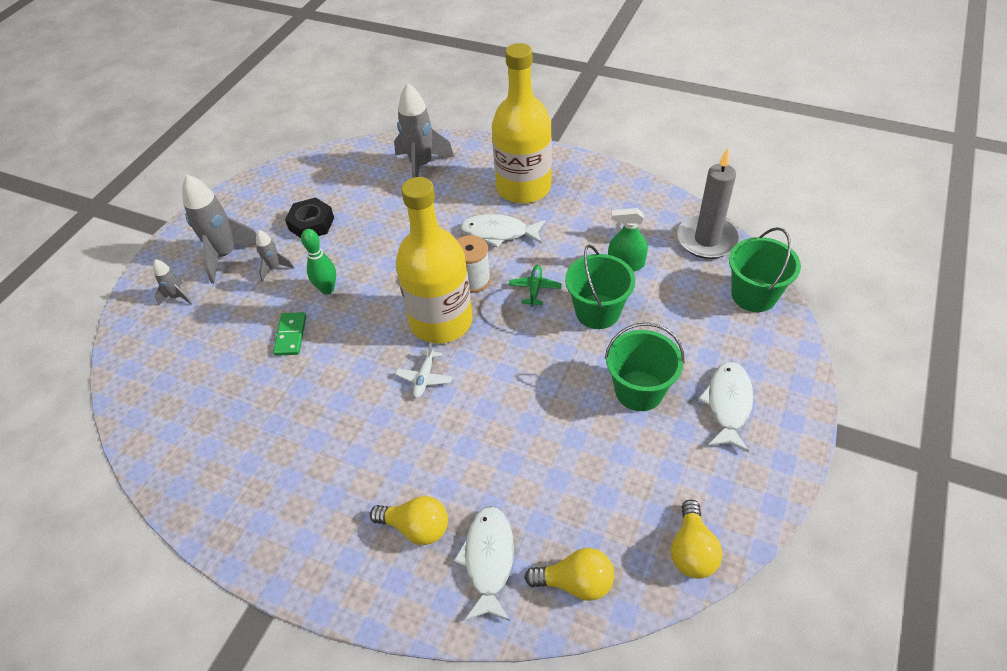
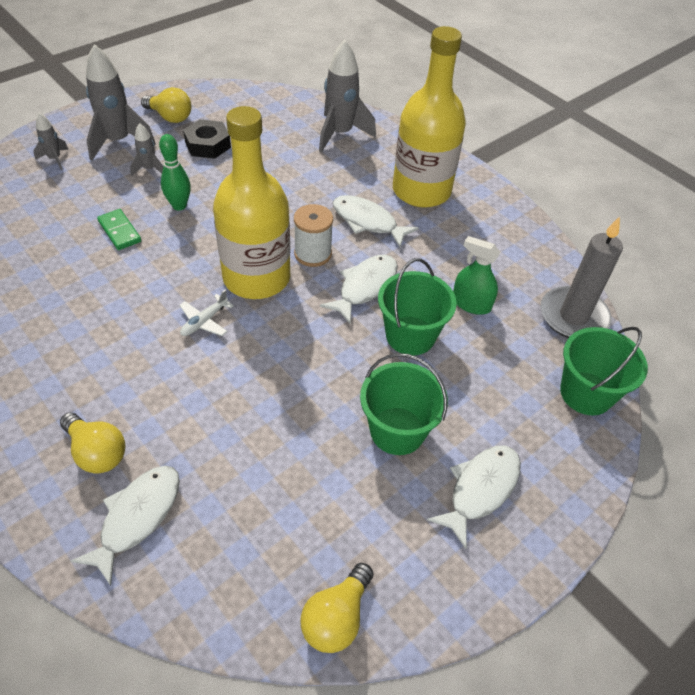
camera: 20 degrees right, 0 degrees up
(291, 335) = (120, 231): green domino -> green domino turned 60 degrees counterclockwise
(535, 288) = (365, 287): green plane -> white fish
(575, 582) = (200, 584): yellow light bulb -> yellow light bulb (170, 117)

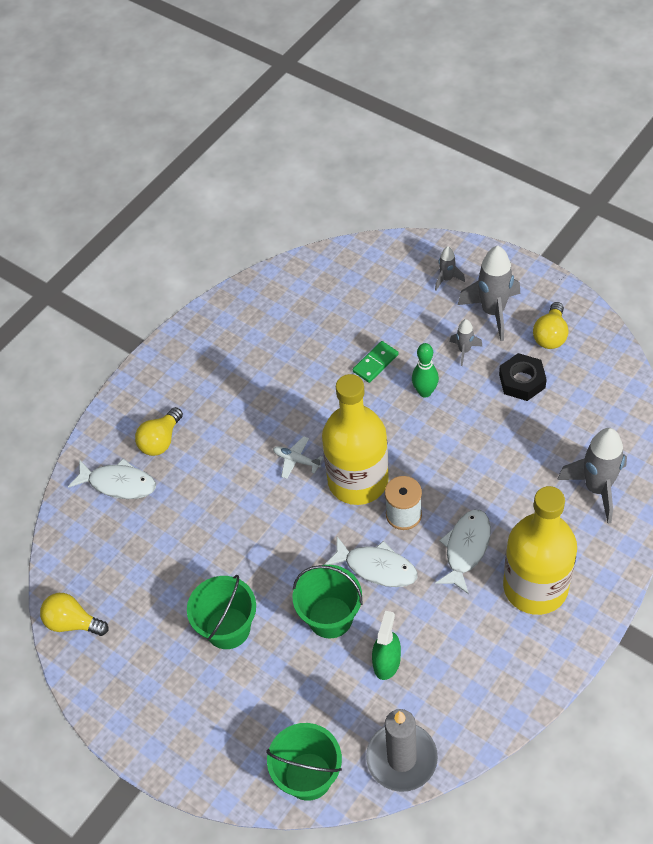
camera: 85 degrees right, 5 degrees up
(480, 490) = (188, 699): white fish -> none

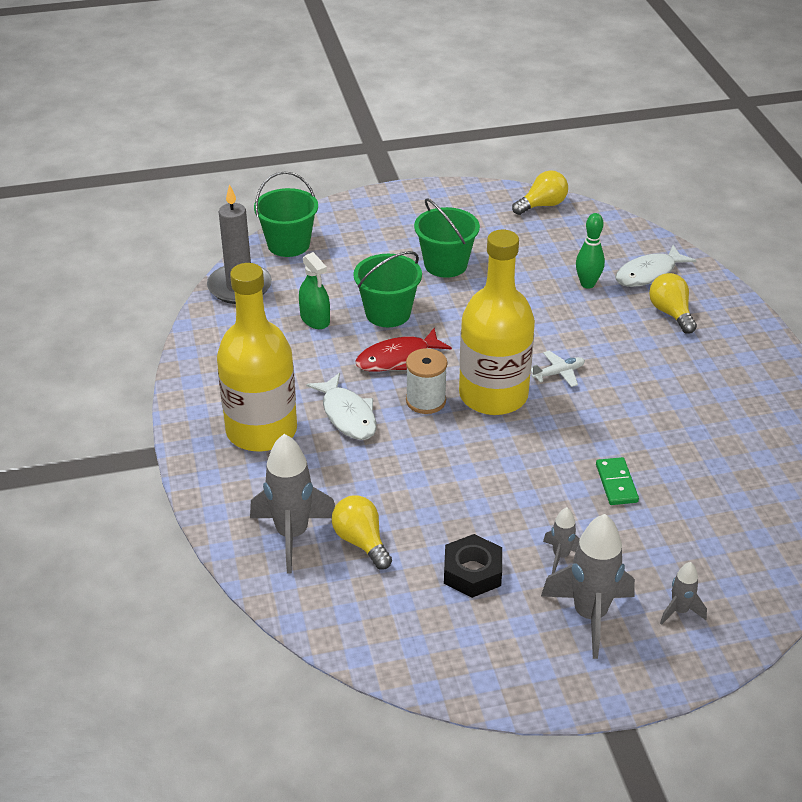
camera: 125 degrees right, 15 degrees down
(376, 567) = (397, 358): white fish -> red fish
(425, 392) = (541, 494): green bowling pin -> green bowling pin (587, 284)
(550, 335) = (505, 639): yellow light bulb -> yellow light bulb (361, 541)

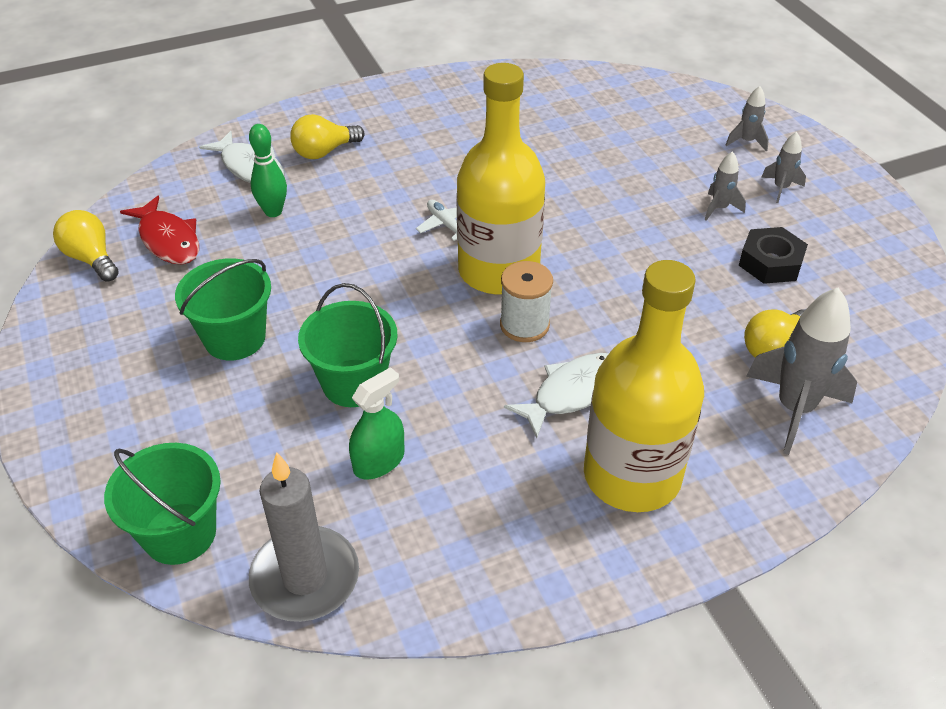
camera: 100 degrees left, 5 degrees up
(397, 358) = (449, 361): red fish -> red fish (168, 240)
(589, 615) = (781, 188): grey rocket -> grey rocket, size x0.50
(616, 483) = (606, 179): green domino -> none

